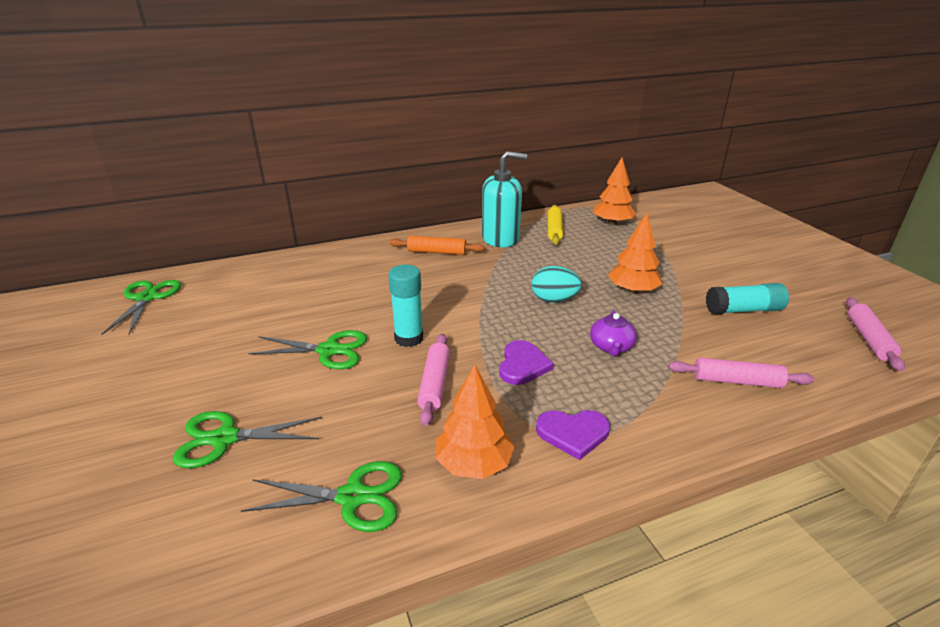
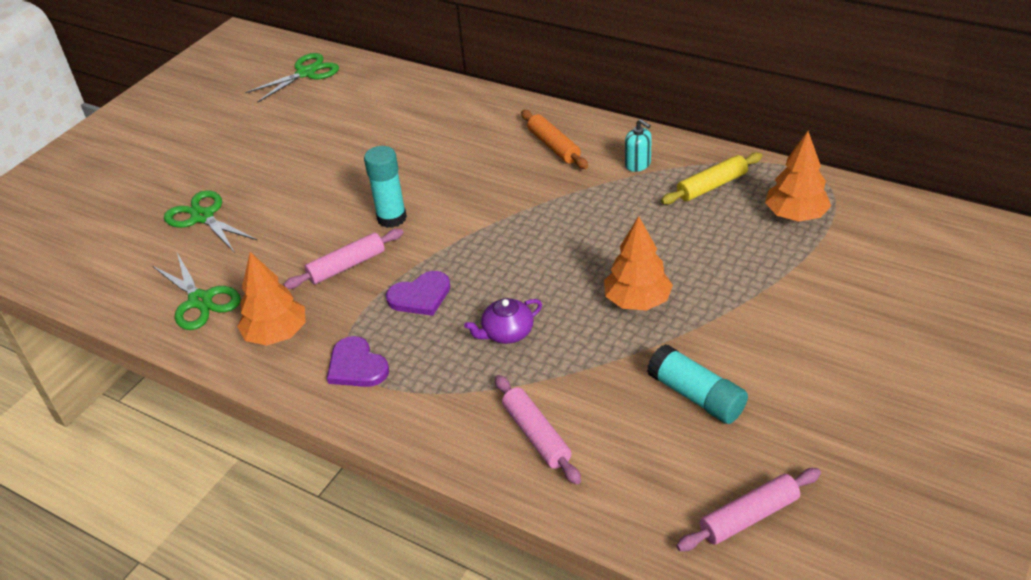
camera: 55 degrees right, 10 degrees up
(329, 350) = (333, 193): green scissors -> none
(500, 238) = (638, 164): turquoise soap dispenser -> turquoise soap dispenser, size x0.47
(554, 300) = (551, 260): turquoise egg -> none

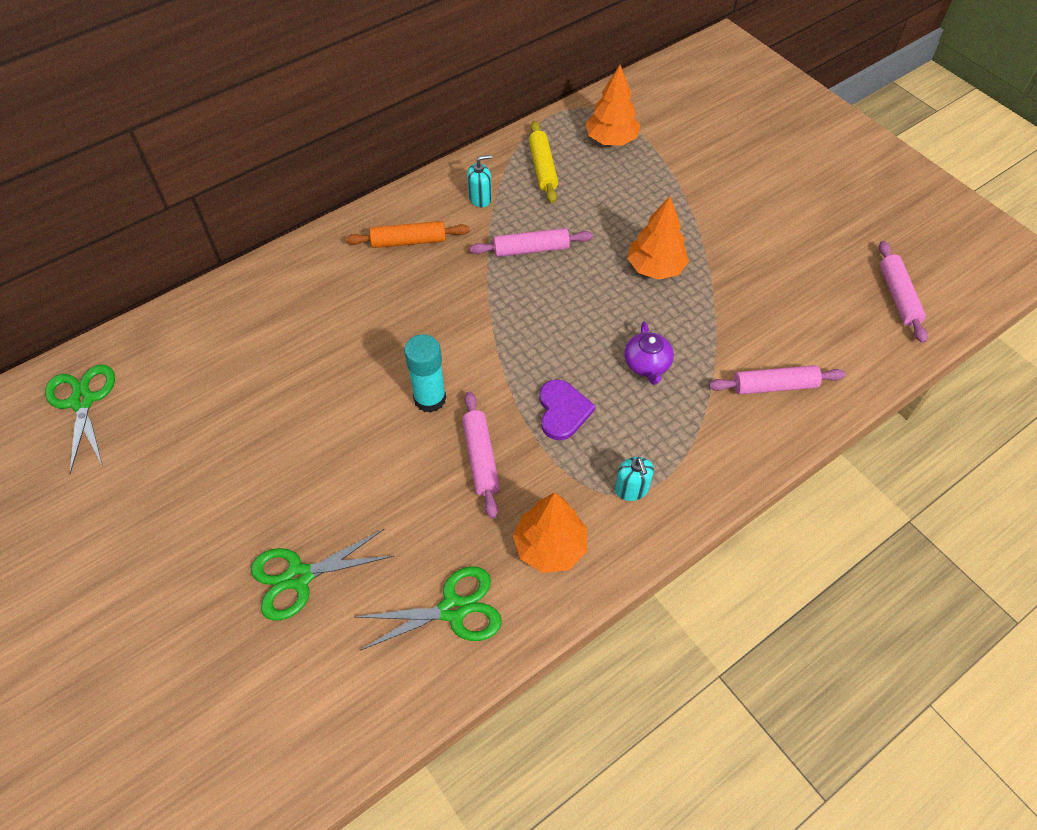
camera: 70 degrees left, 15 degrees up
(356, 366) = (631, 489): purple heart -> turquoise soap dispenser
(598, 215) = (531, 249): none -> pink rolling pin
(696, 396) = (775, 276): turquoise glue stick -> none

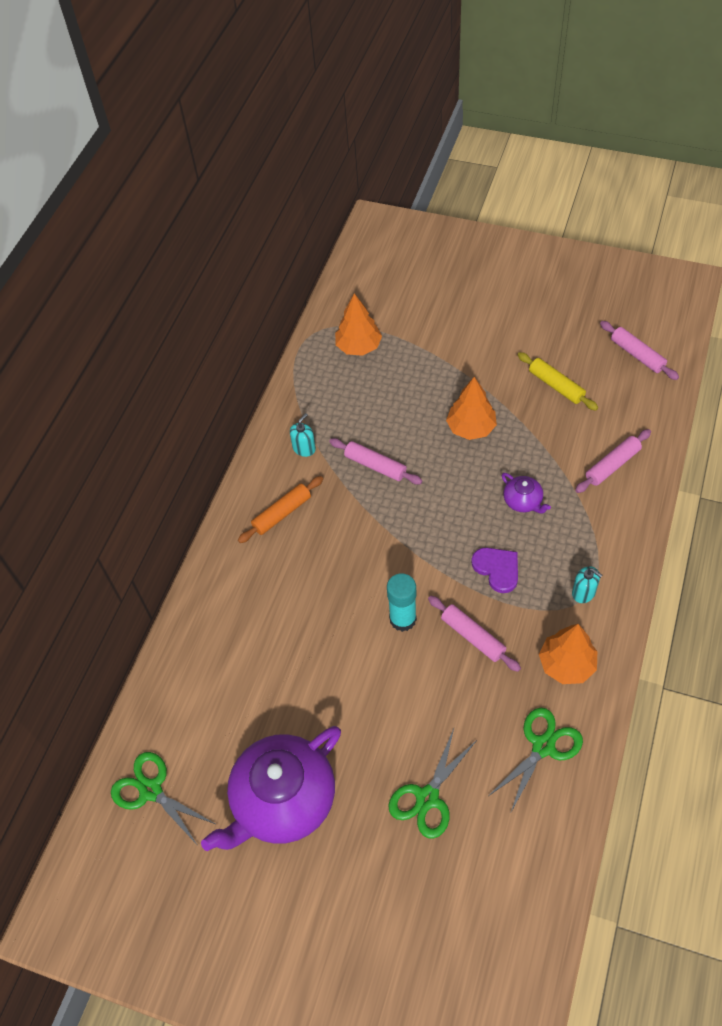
camera: 30 degrees left, 0 degrees up
(174, 486) = (282, 800): none -> purple teapot
(531, 249) = (375, 466): pink rolling pin -> pink rolling pin turned 75 degrees clockwise
(542, 168) = (328, 397): yellow rolling pin -> yellow rolling pin (556, 386)

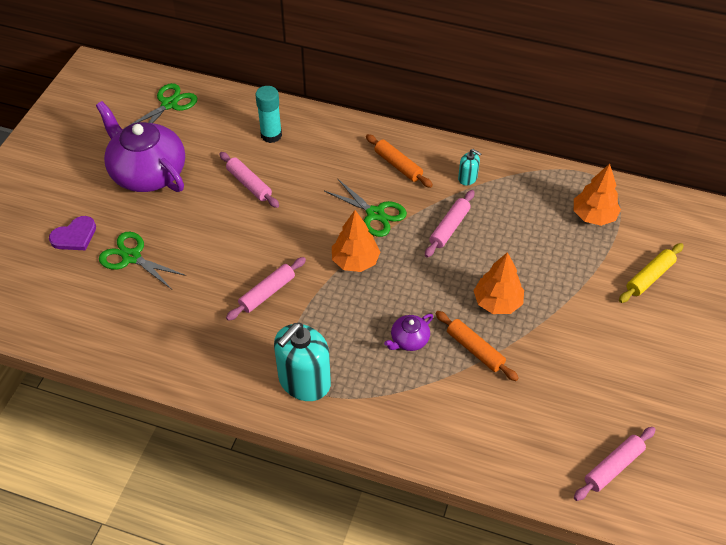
camera: 85 degrees right, 5 degrees down
(403, 619) = (289, 245): turquoise glue stick -> turquoise glue stick (271, 135)
(497, 569) = (334, 314): purple heart -> purple heart (74, 236)
(529, 447) = (475, 350): none -> orange rolling pin
(543, 746) = (159, 337): green scissors -> green scissors (375, 214)
(556, 386) = (558, 380): yellow rolling pin -> yellow rolling pin (649, 277)
(566, 664) = (232, 360): orange tree -> orange tree (355, 261)
(583, 592) = (304, 381): turquoise soap dispenser -> turquoise soap dispenser, size x2.14
(612, 465) = (454, 423): pink rolling pin -> pink rolling pin (249, 184)

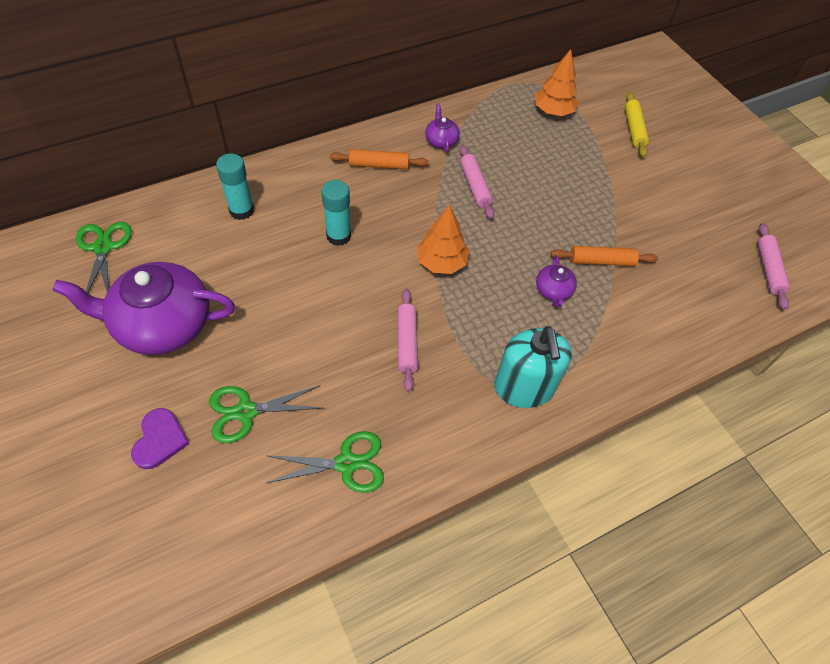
camera: 50 degrees left, 5 degrees up
(249, 184) = (275, 265): pink rolling pin -> none
(310, 194) = (338, 236): none -> turquoise glue stick
(375, 214) = (410, 215): green scissors -> green scissors (347, 463)
(467, 178) = (441, 140): turquoise soap dispenser -> purple teapot
(497, 302) = (572, 216): orange tree -> none

